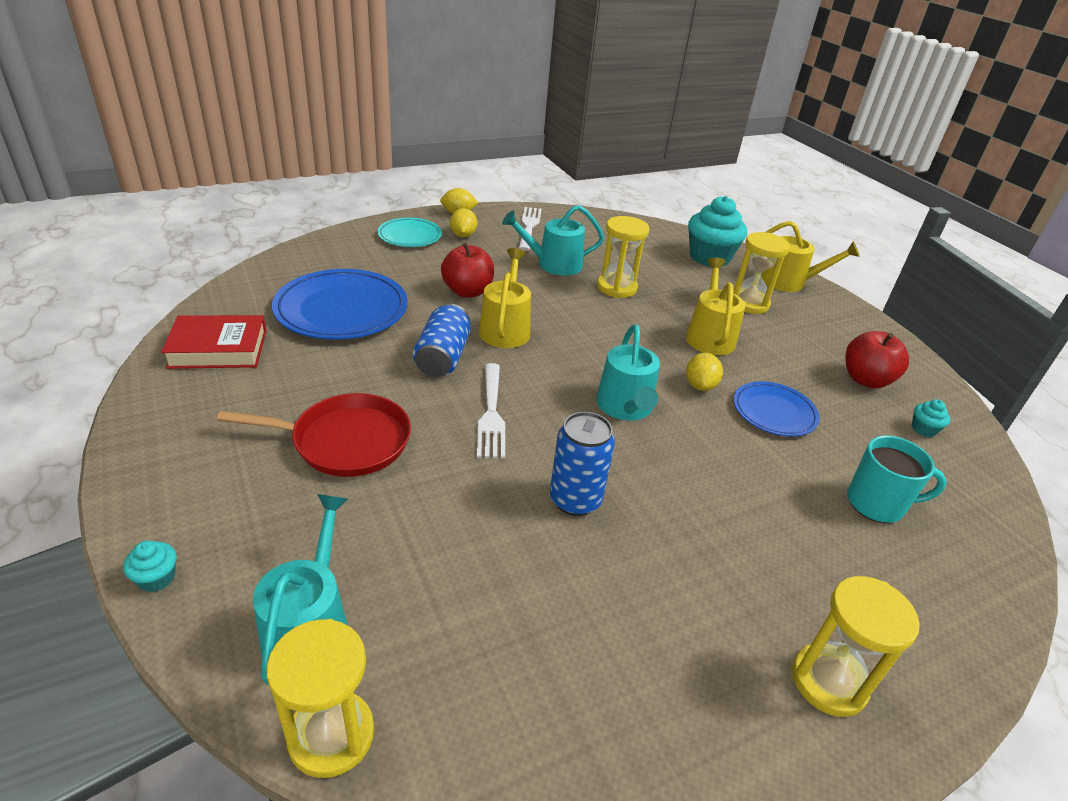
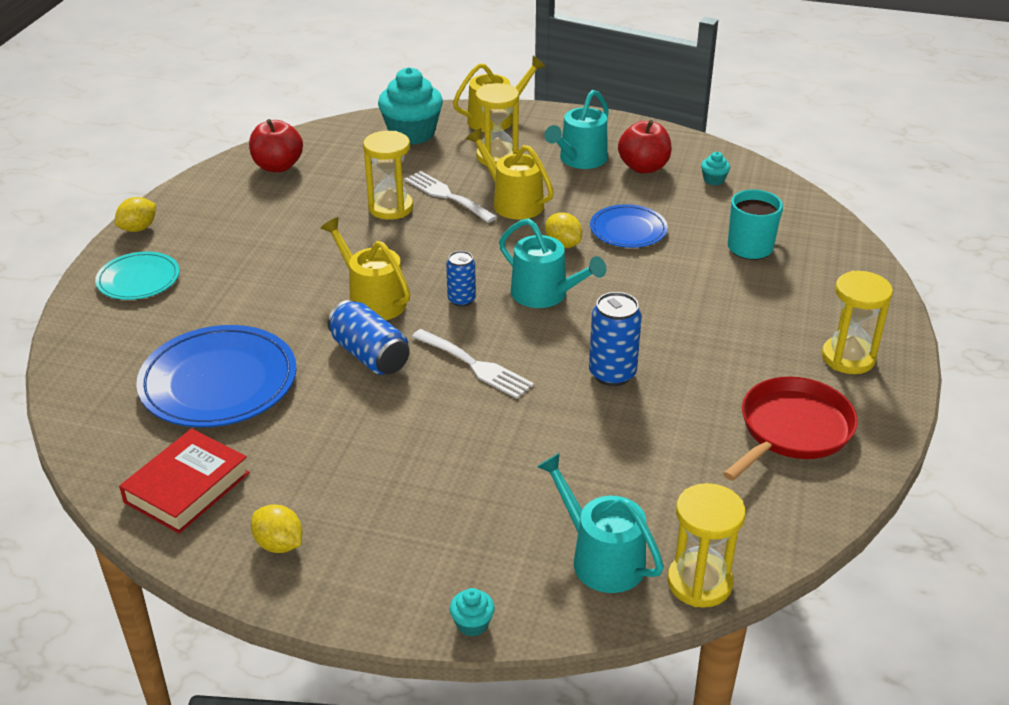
camera: 45 degrees left, 0 degrees up
(345, 441) = (419, 460): red pan -> red pan (792, 430)
(463, 235) = (185, 246): yellow lemon -> yellow lemon (279, 544)
(467, 291) = (288, 292): red apple -> red apple (278, 166)
(529, 226) = (225, 199): white fork -> white fork (446, 195)
(553, 264) = (309, 221): turquoise watering can -> turquoise watering can (580, 159)
(560, 368) = (461, 300): none -> blue can

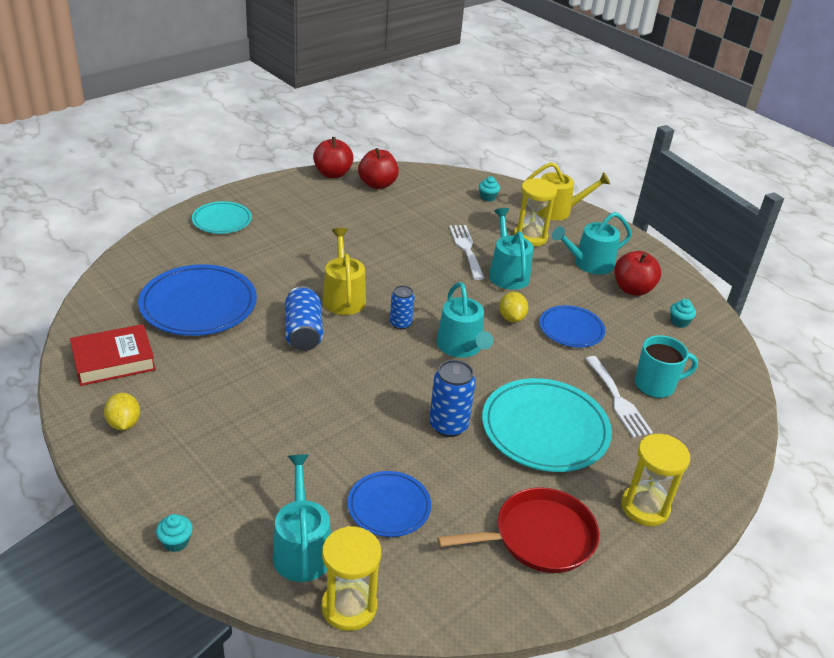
camera: 30 degrees right, 0 degrees up
(138, 228) = (255, 189): yellow lemon -> none
(213, 175) = (333, 174): none -> red apple
(390, 208) = (420, 241): yellow hourglass -> none
(412, 133) = (487, 197): turquoise cupcake -> turquoise cupcake, size x0.43
(475, 366) = (362, 372): white fork -> white fork (618, 400)
(513, 202) = (507, 273): yellow watering can -> turquoise watering can
(638, 475) = (389, 506): none -> blue plate
(700, 333) = (545, 429): none -> turquoise plate

